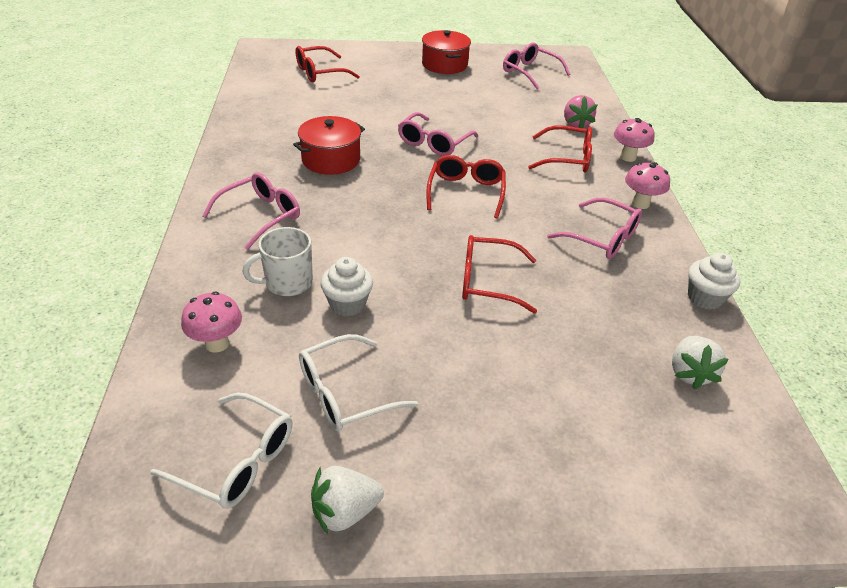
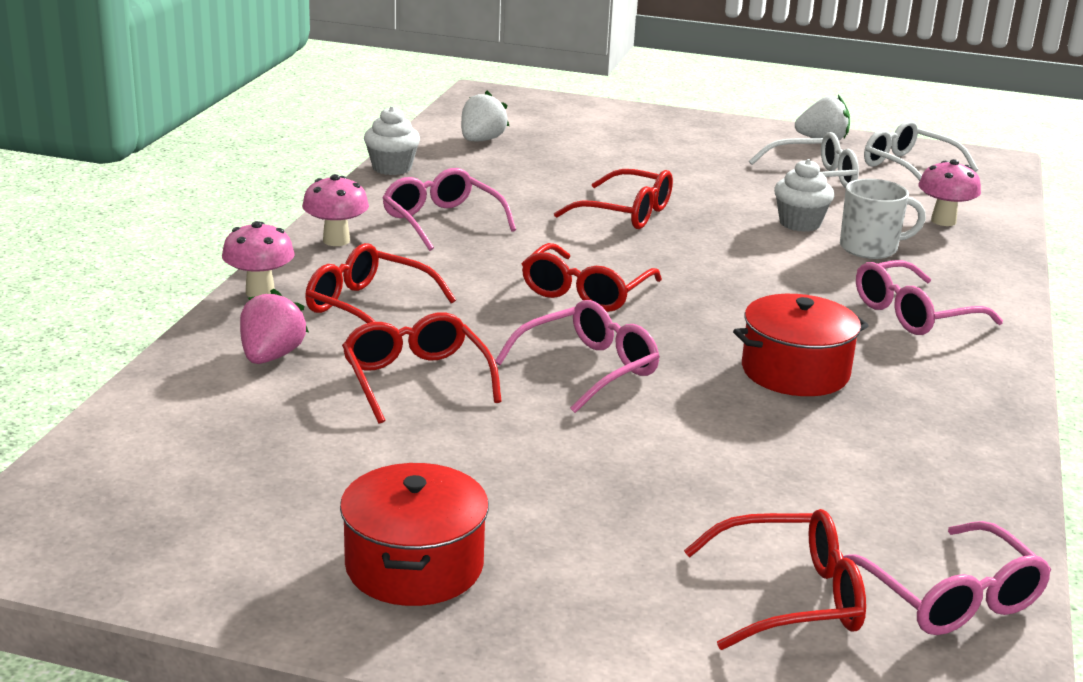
camera: 160 degrees left, 15 degrees down
(505, 124) = (416, 380): none -> red glasses
(530, 72) = (204, 497): pink glasses -> pink glasses (950, 597)

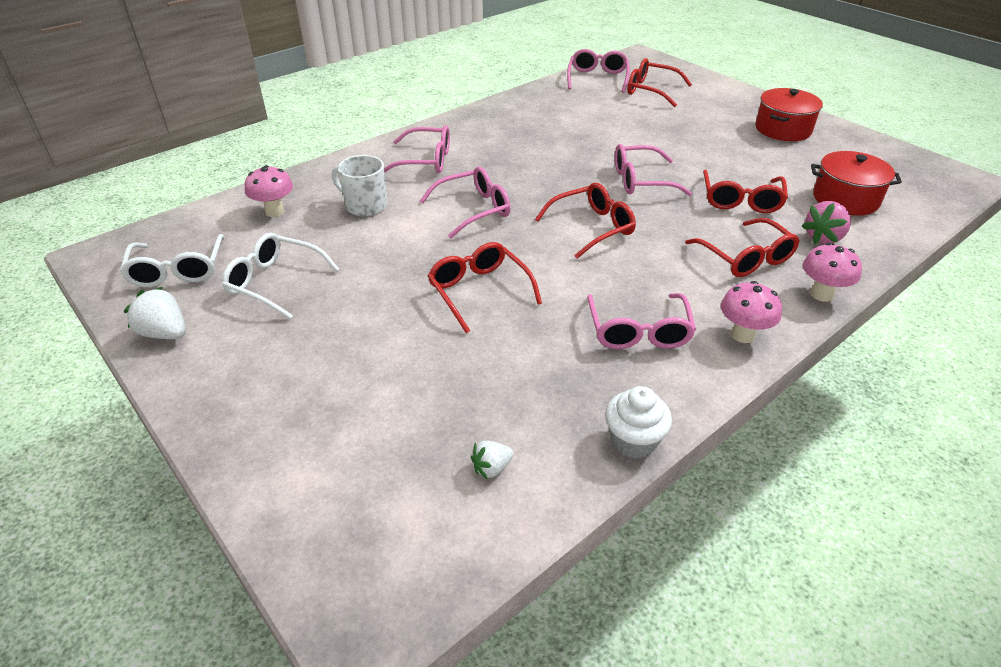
camera: 145 degrees left, 15 degrees up
(481, 140) = (491, 468): white strawberry -> white strawberry, size x0.61
(749, 275) = (473, 209): none -> pink glasses
(795, 371) = (537, 151): red pot -> red pot (845, 199)
(799, 223) = (370, 240): white cupcake -> none

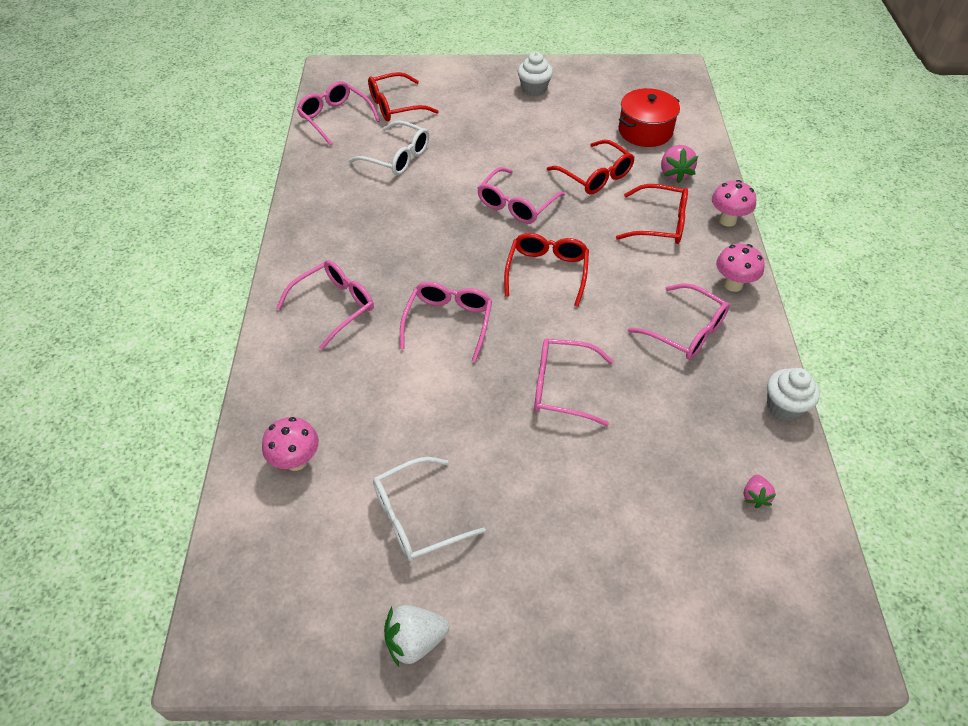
camera: 50 degrees left, 10 degrees up
(178, 270) = (318, 588): white glasses -> white glasses (397, 157)
(365, 206) = (362, 389): white mug -> none
(479, 291) = (562, 387): red glasses -> pink glasses
(491, 468) = (755, 496): white strawberry -> pink strawberry
(783, 129) = (534, 89): red pot -> white cupcake

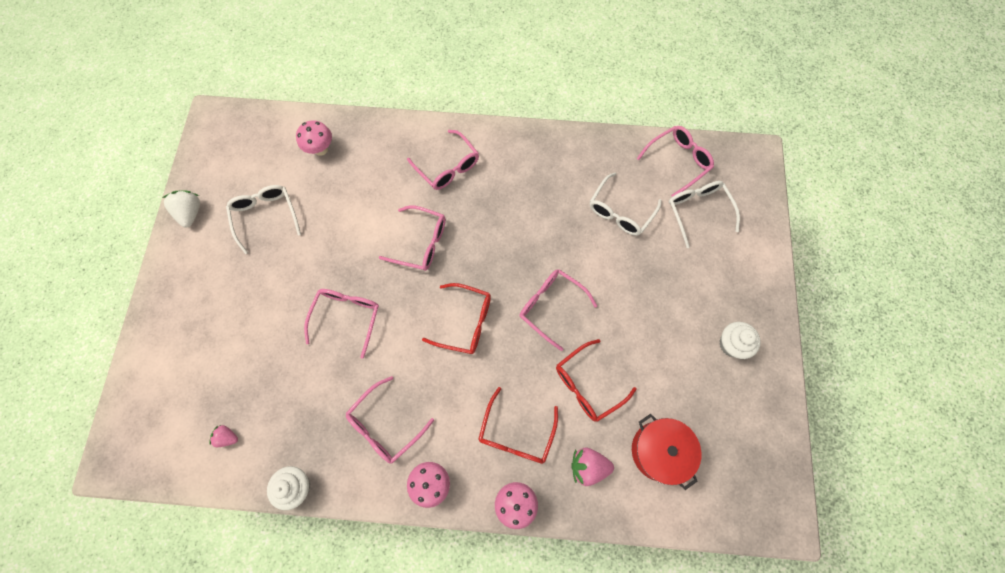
camera: 95 degrees right, 20 degrees up
(395, 106) = (698, 211): red glasses -> white glasses

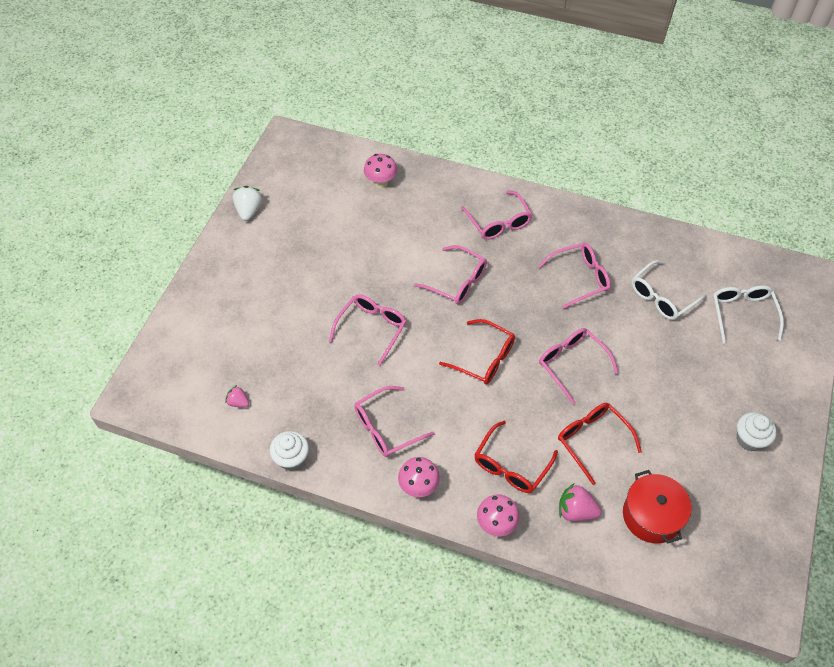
camera: 15 degrees right, 15 degrees down
(266, 216) = (316, 228): white glasses -> none
(588, 384) = (592, 440): red glasses -> red glasses turned 75 degrees clockwise
(678, 161) = (732, 265): pink glasses -> pink glasses (579, 278)

